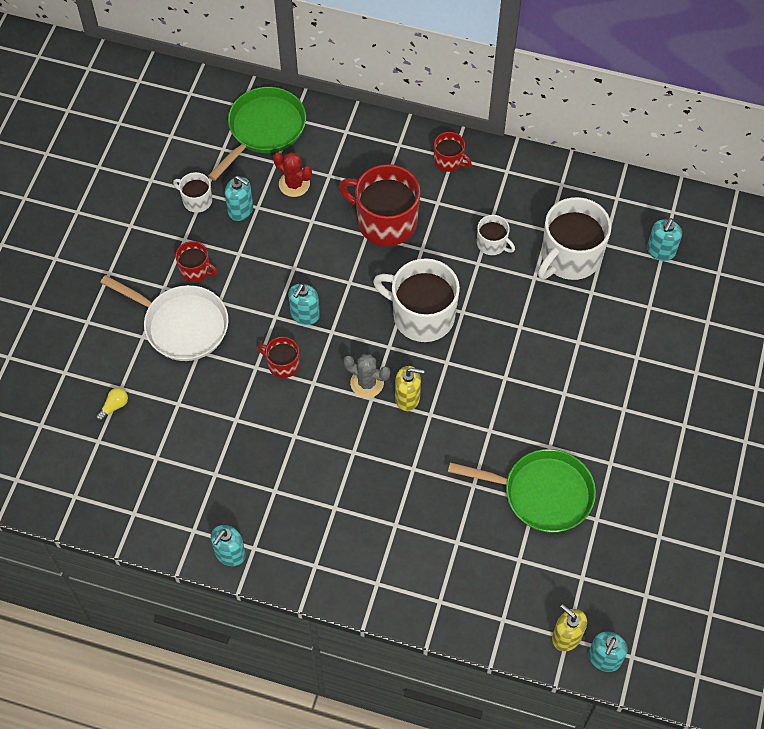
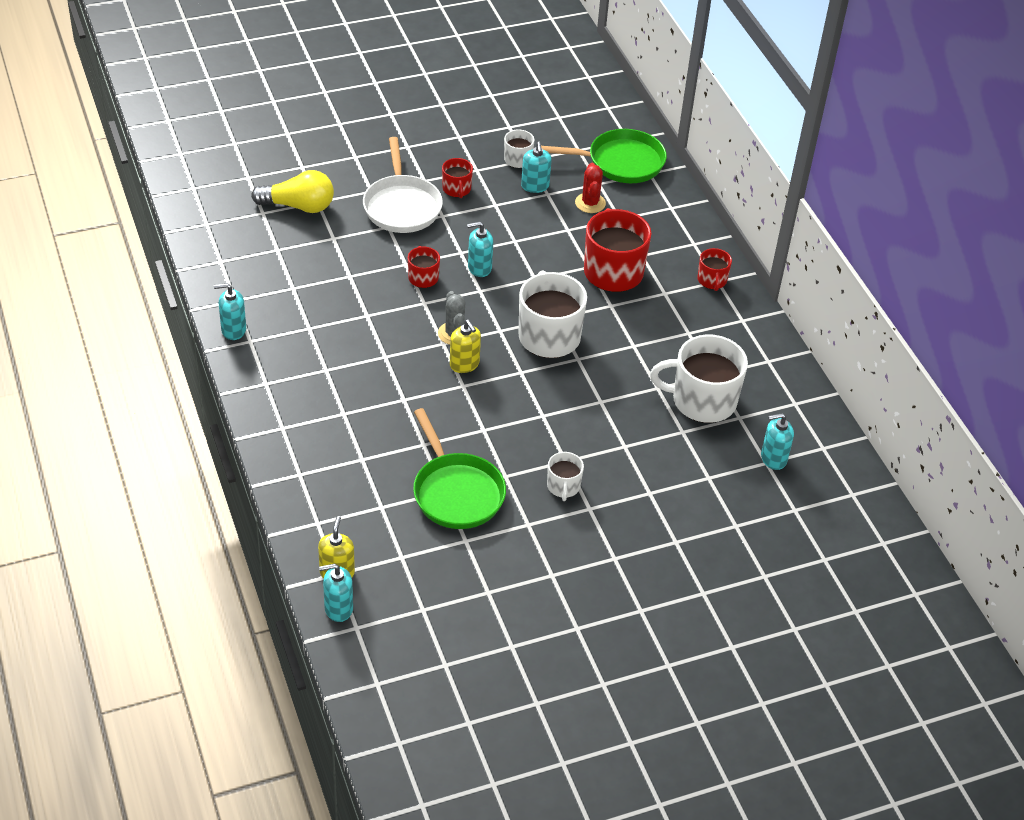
camera: 50 degrees right, 15 degrees down
(114, 406) = (298, 206): yellow light bulb -> yellow light bulb, size x2.27
(492, 244) = (662, 345): white mug -> white mug (563, 486)

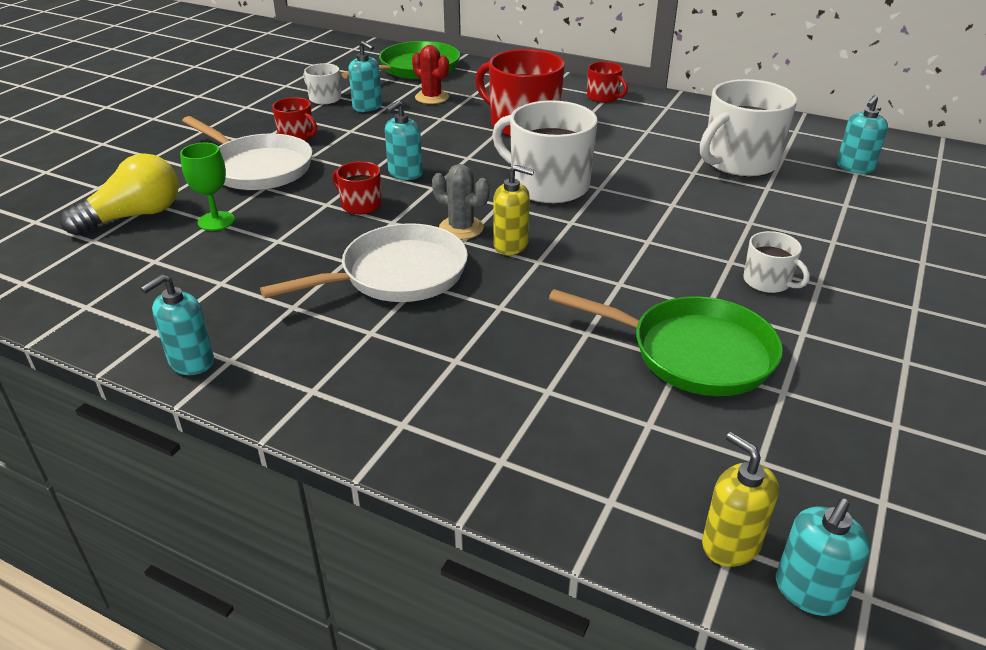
camera: 40 degrees left, 10 degrees down
(335, 239) = (216, 221): none -> green goblet
(380, 343) = (396, 275): none -> white pan

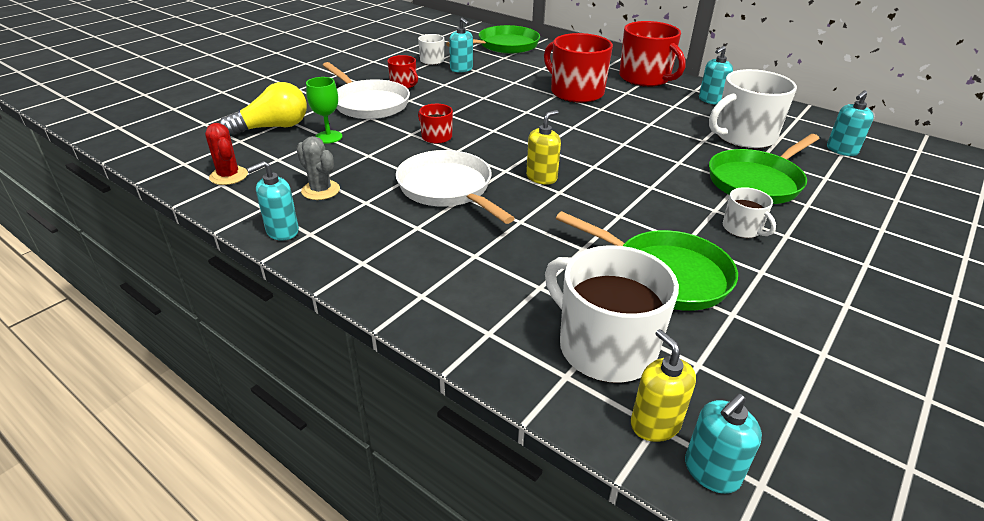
camera: 10 degrees right, 0 degrees up
(396, 275) = (448, 189): white pan -> white pan turned 105 degrees counterclockwise
(405, 173) = (475, 118): turquoise soap dispenser -> turquoise soap dispenser (711, 100)
(432, 97) = (511, 67): red cactus -> red cactus (229, 176)
(461, 228) = (506, 161): grey cactus -> grey cactus (320, 190)
(511, 245) = (541, 177): yellow soap dispenser -> yellow soap dispenser turned 75 degrees counterclockwise
(548, 186) = (582, 138): white mug -> white mug (605, 347)
(603, 97) = (645, 78): red mug -> red mug, size x2.01
(769, 219) = (757, 181): none -> green pan

